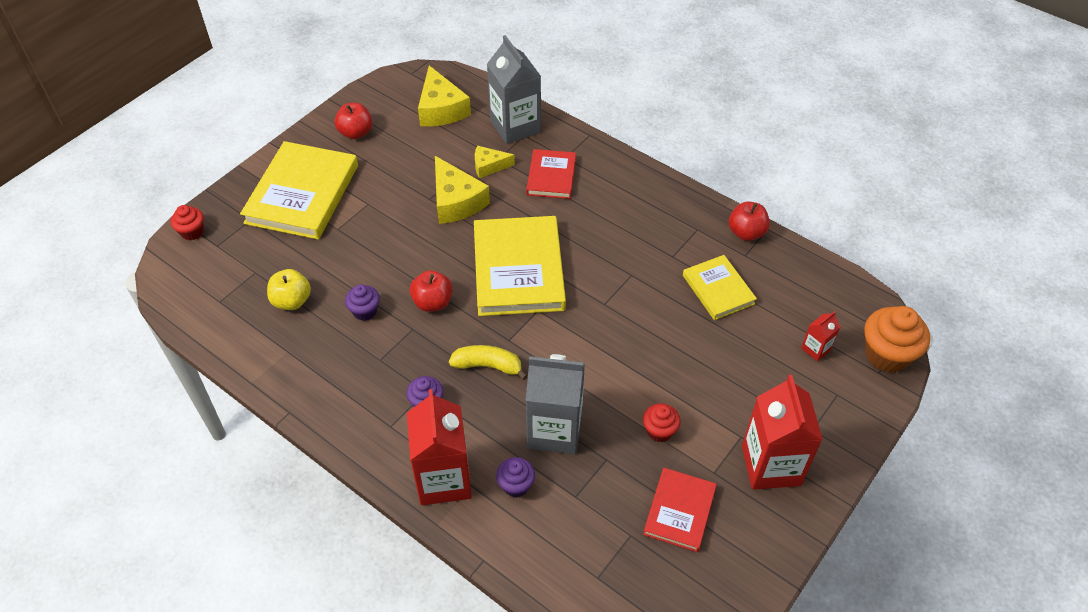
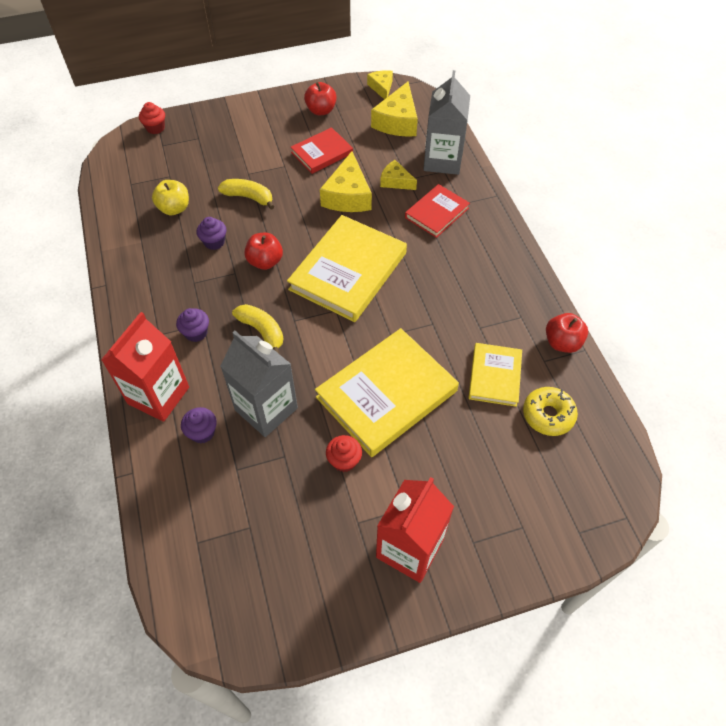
camera: 35 degrees right, 5 degrees up
(302, 194) = (246, 137): yellow book -> yellow book (386, 394)
(359, 251) = (248, 197): none -> yellow banana
(397, 83) = (381, 88): none -> yellow cheese
(679, 511) = (303, 534): red book -> red book (322, 153)
(784, 297) = (548, 415): none -> yellow donut
(815, 349) = (537, 476): red carton -> none
(887, 355) = (600, 522): orange cupcake -> none

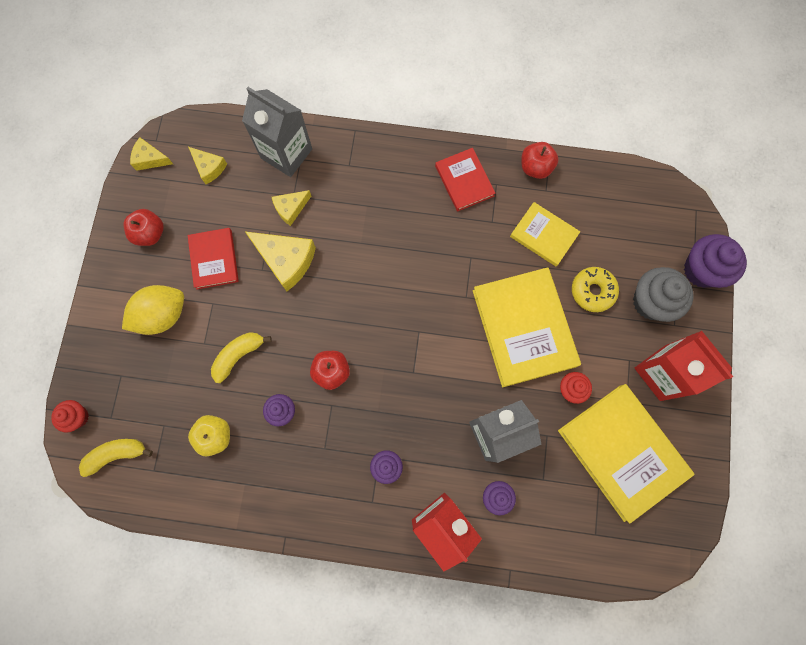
camera: 65 degrees left, 20 degrees up
(259, 142) = (162, 315): none -> yellow lemon
(262, 331) = (412, 405): yellow banana -> yellow banana (116, 454)
(348, 271) = (380, 301): yellow book -> yellow book (622, 452)
(397, 121) = (209, 167): yellow cheese -> yellow cheese, size x0.58
(437, 213) = (349, 192): red book -> red book (464, 181)
(485, 507) = (651, 302): none -> grey cupcake
(548, 415) = (595, 215): yellow donut -> yellow donut (592, 291)
(557, 549) = (701, 270): none -> purple cupcake

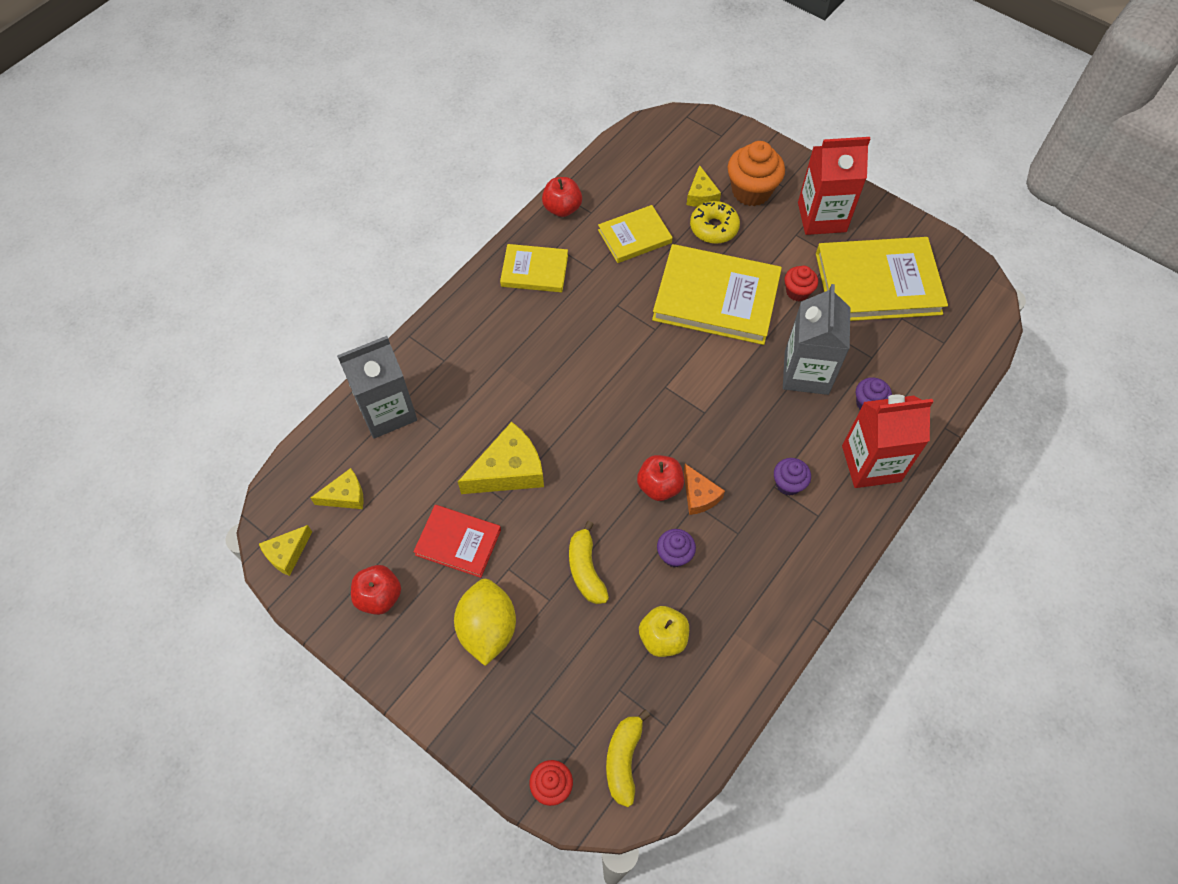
camera: 60 degrees left, 15 degrees down
(291, 208) = (453, 437): yellow cheese -> yellow cheese (701, 195)
(340, 404) = (699, 495): none -> orange cheese
(464, 181) = (534, 270): red book -> yellow book
(651, 302) = (751, 191): grey cupcake -> orange cupcake
(701, 270) = (744, 141): purple cupcake -> none

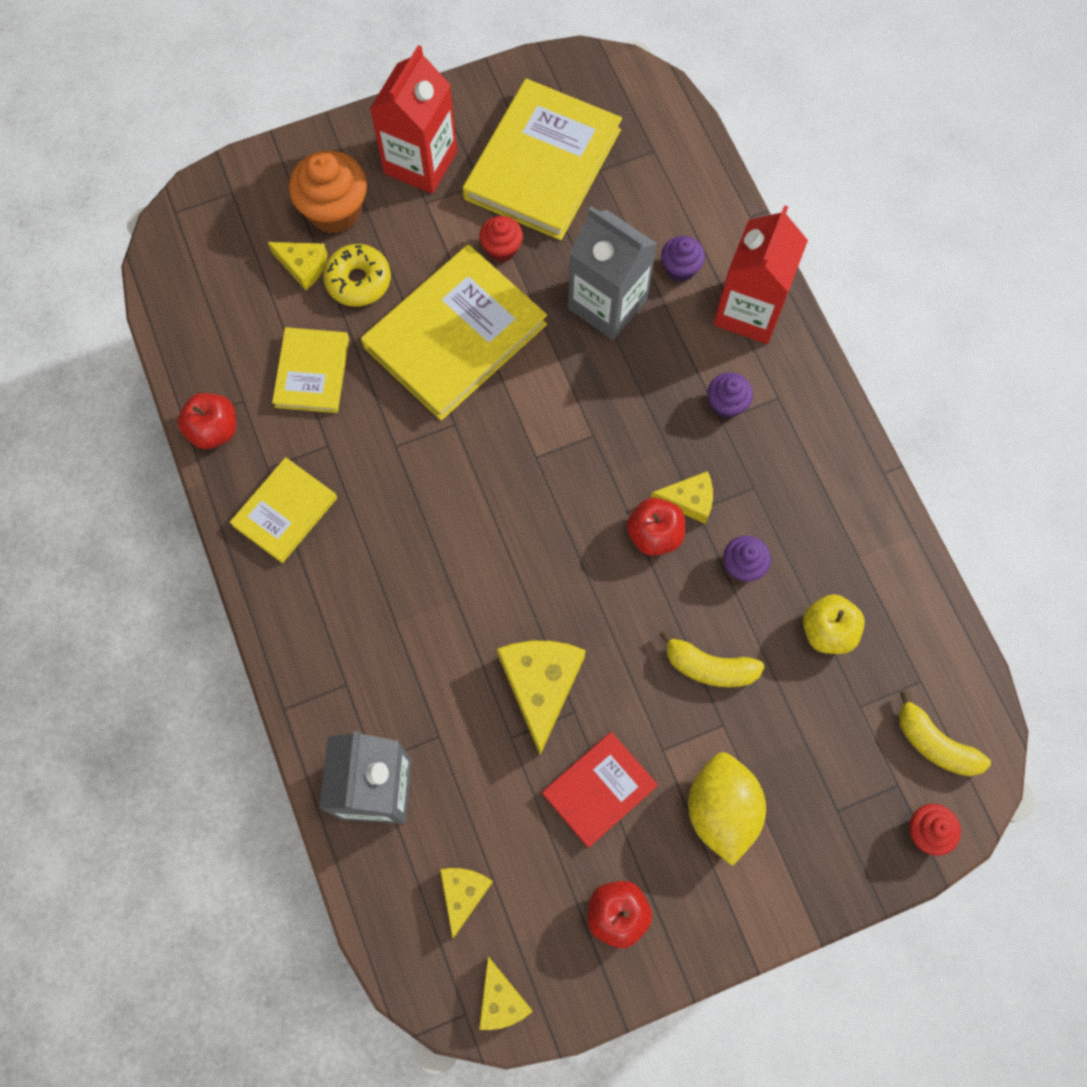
camera: 60 degrees left, 10 degrees up
(487, 629) = (721, 810): yellow lemon -> yellow lemon turned 60 degrees clockwise
(699, 495) = (689, 500): orange cheese -> yellow cheese

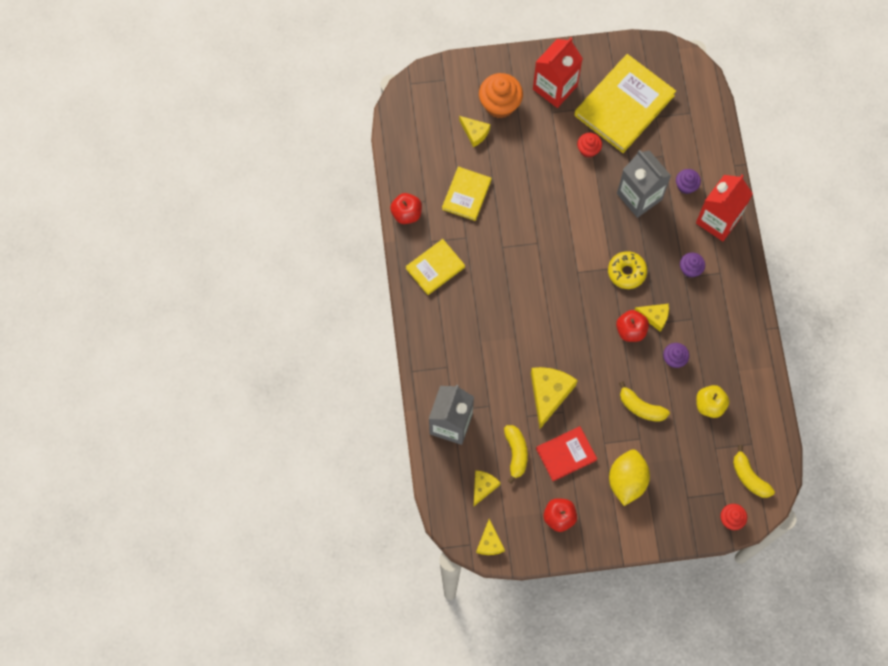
camera: 15 degrees right, 0 degrees up
(358, 281) = (504, 149): yellow donut -> yellow donut (626, 272)
(455, 336) = (550, 194): yellow book -> none
(508, 812) = (516, 453): none -> yellow banana

